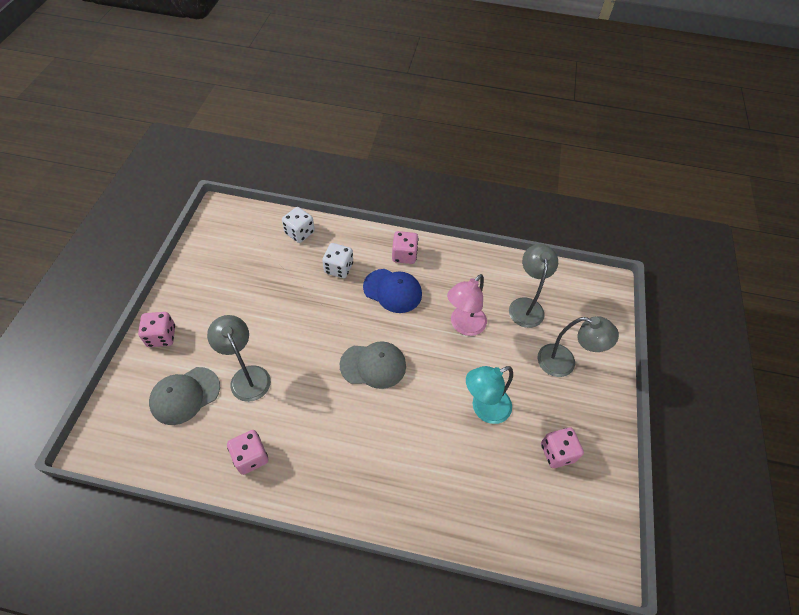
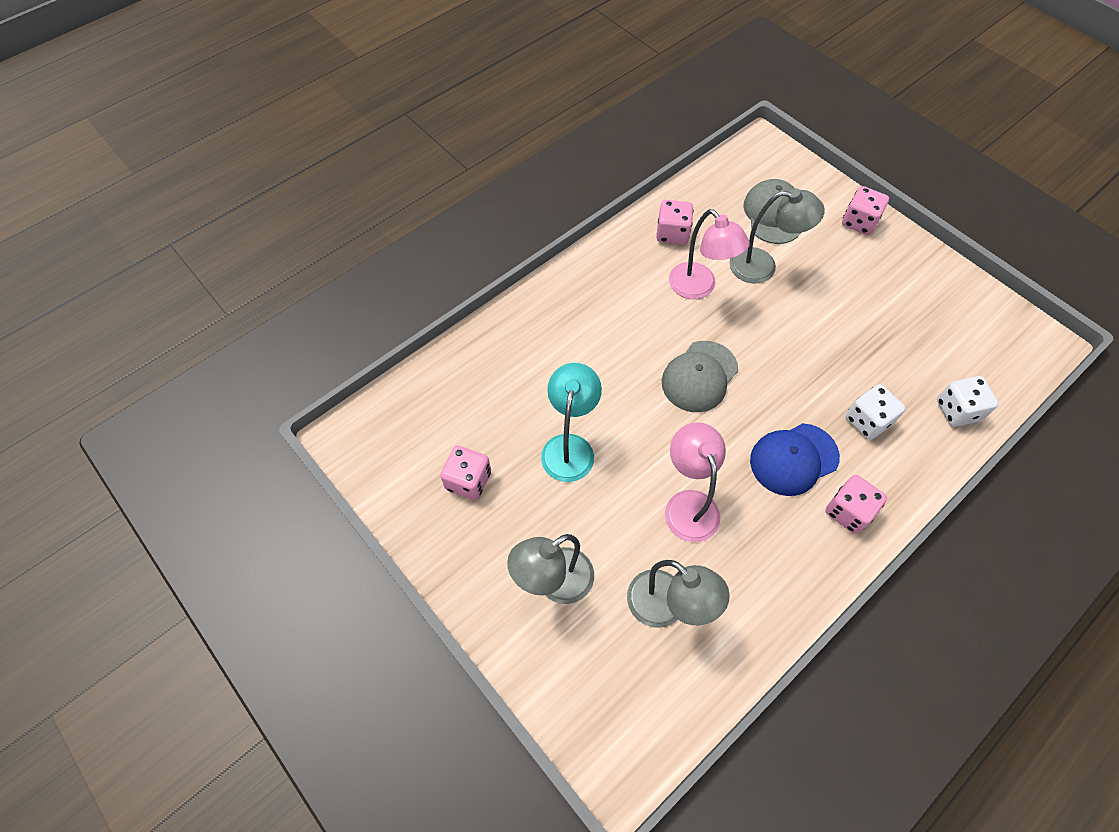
camera: 130 degrees right, 5 degrees up
(296, 406) = (699, 288): none -> pink lamp

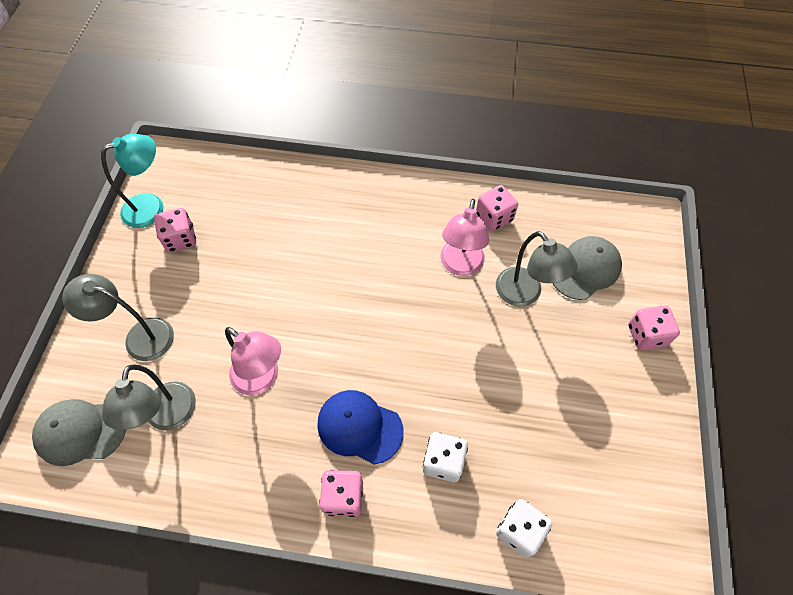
camera: 50 degrees right, 0 degrees up
(569, 447) = (251, 277): turquoise lamp -> turquoise lamp (152, 207)
(688, 504) = (262, 378): pink lamp -> pink lamp turned 90 degrees clockwise
(699, 376) = (379, 317): grey cap -> grey cap (81, 432)

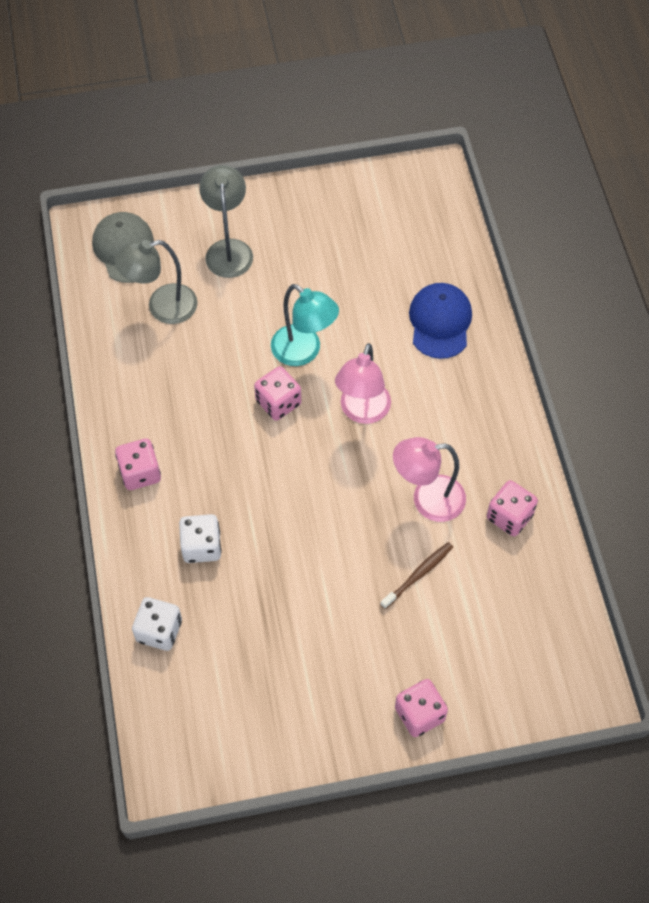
camera: 70 degrees right, 0 degrees up
(152, 207) = (371, 192): turquoise lamp -> turquoise lamp (304, 352)
(180, 239) = (345, 233): pink dice -> pink dice (278, 402)
(262, 378) = (226, 365): pink lamp -> pink lamp (362, 412)
(359, 427) = (209, 463): blue cap -> blue cap (440, 322)
(524, 294) = (418, 574): grey lamp -> brown toothbrush
(585, 269) = (480, 631): grey cap -> none

